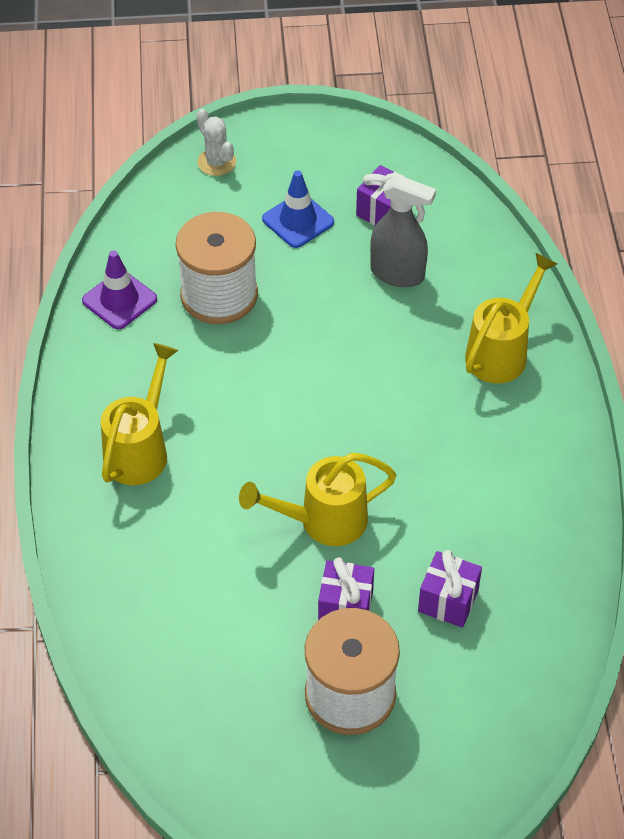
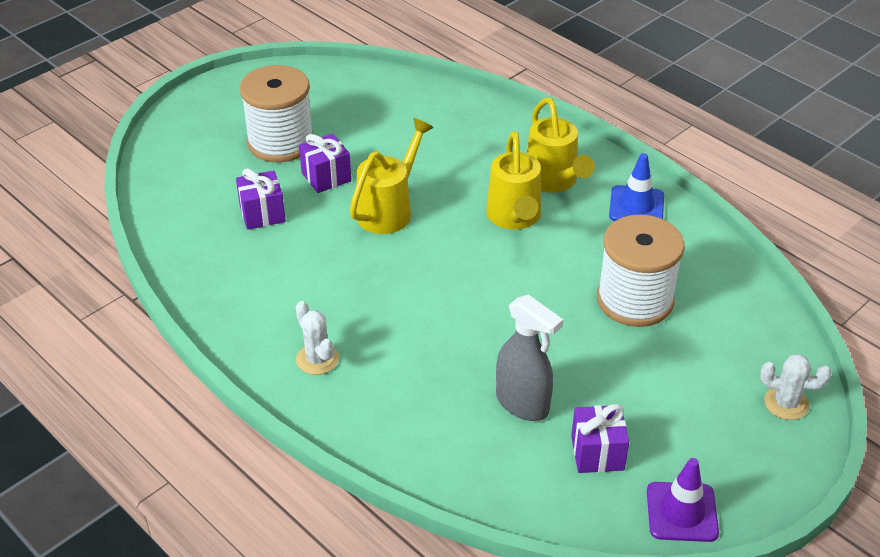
camera: 140 degrees right, 10 degrees down
(119, 300) = (696, 254): purple traffic cone -> purple traffic cone (682, 512)
(298, 221) = (655, 396): blue traffic cone -> blue traffic cone (636, 206)
(398, 274) = (523, 404): grey spray bottle -> grey spray bottle turned 120 degrees counterclockwise
(501, 352) = (373, 392): yellow watering can -> yellow watering can (514, 217)
(521, 408) = (317, 359): none -> white cactus

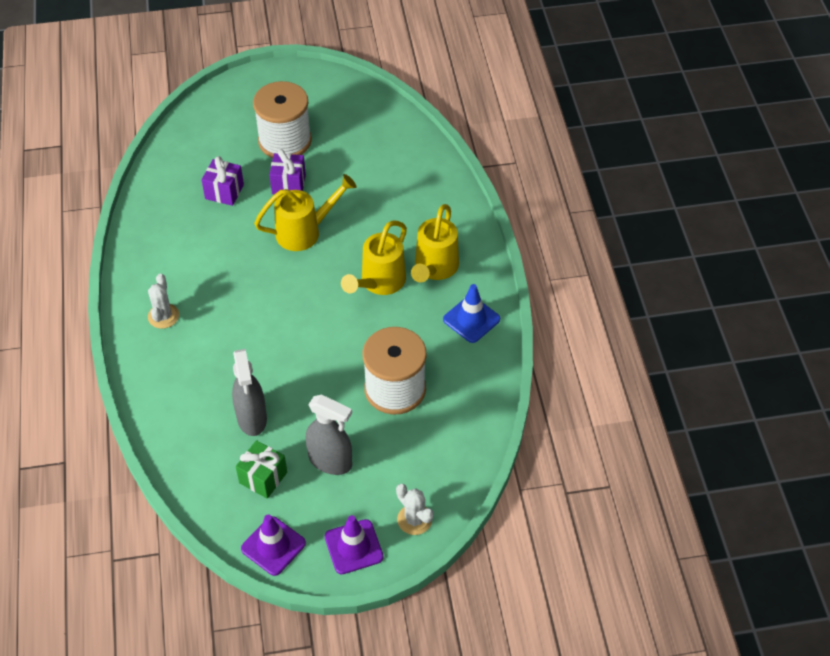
camera: 35 degrees right, 10 degrees up
(597, 453) = (263, 477): purple gift -> green gift
(647, 398) = (330, 461): none -> grey spray bottle
(760, 463) = (353, 547): none -> purple traffic cone

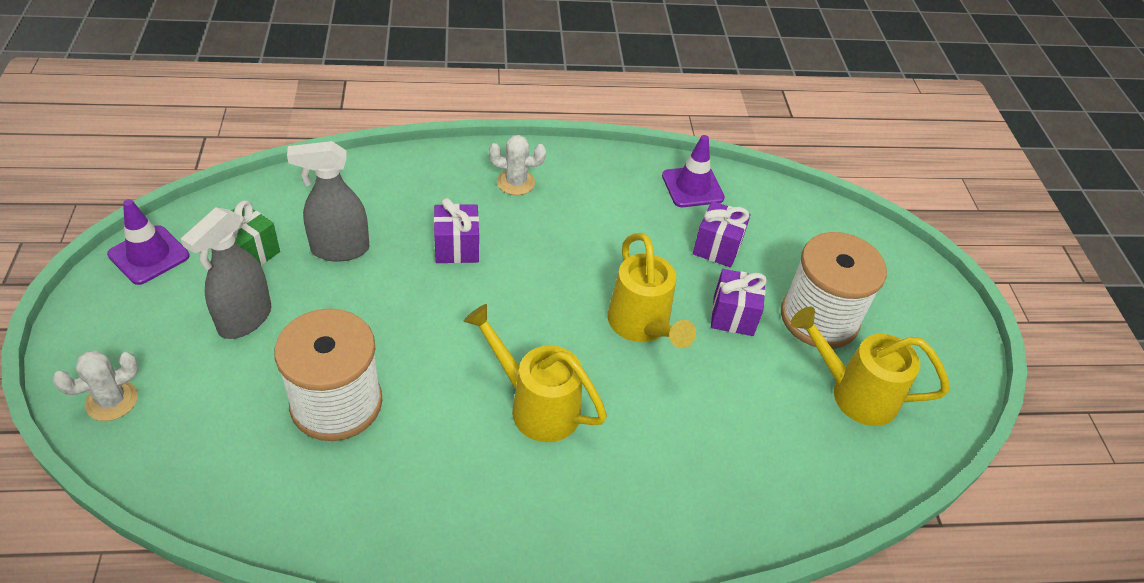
camera: 90 degrees right, 5 degrees down
(241, 344) = (457, 248): none -> purple gift
(353, 547) = (106, 330): purple traffic cone -> purple traffic cone (692, 187)
(434, 268) = (555, 484): yellow watering can -> yellow watering can (855, 394)
(471, 319) = (441, 524): blue traffic cone -> none

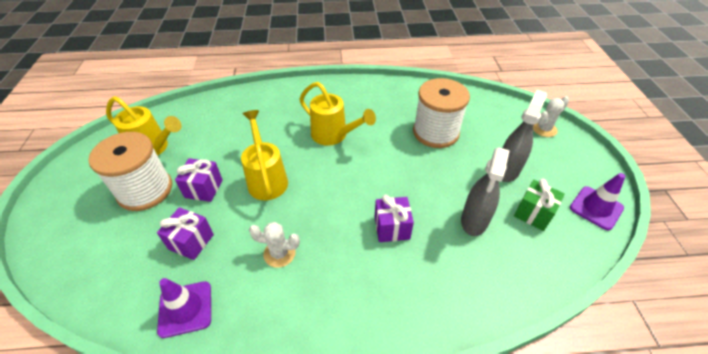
camera: 175 degrees left, 0 degrees up
(339, 249) = (474, 221): grey spray bottle -> grey spray bottle turned 120 degrees clockwise
(515, 182) = (351, 300): white cactus -> white cactus (279, 253)

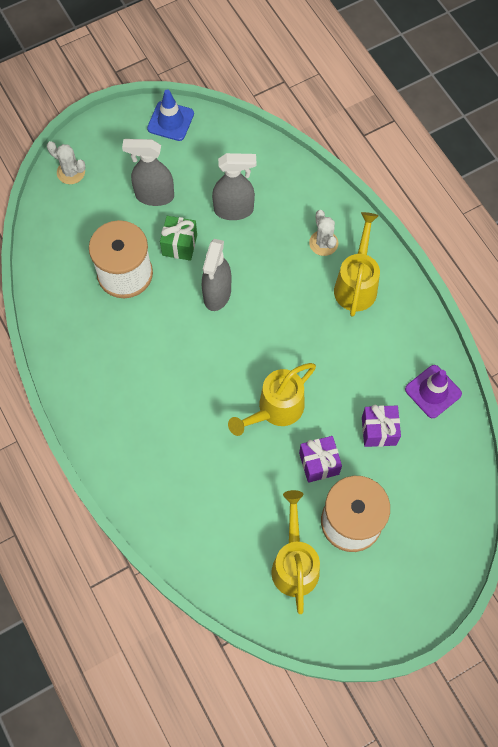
camera: 115 degrees left, 20 degrees up
(279, 253) = (349, 349): white cactus -> white cactus (323, 243)
(333, 135) = (179, 376): yellow watering can -> yellow watering can (356, 285)
(390, 179) = (217, 294): none -> grey spray bottle
(392, 228) = (276, 272): purple gift -> none
(533, 213) = (202, 167): green gift -> green gift (179, 245)
(596, 208) = (170, 121): purple traffic cone -> blue traffic cone

